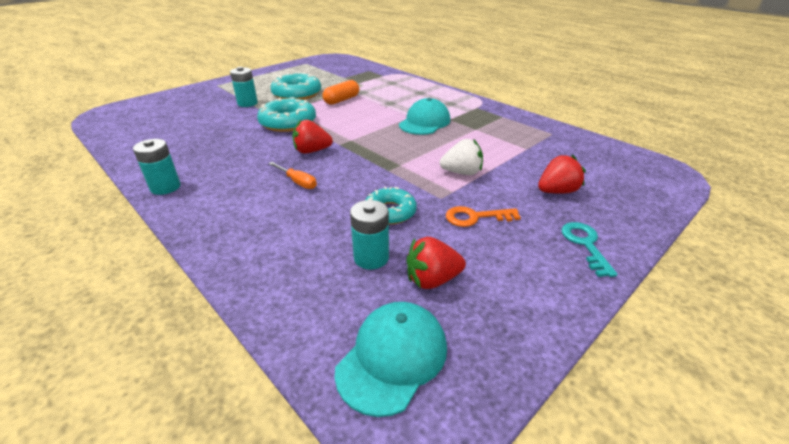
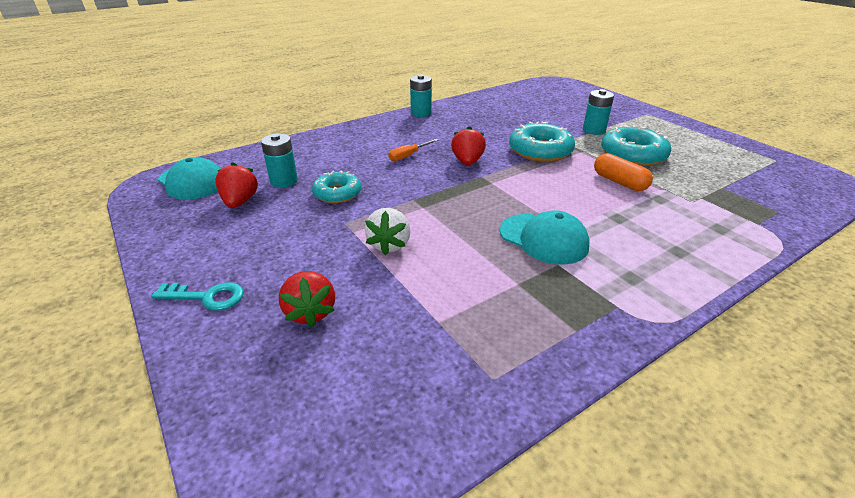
camera: 100 degrees right, 0 degrees up
(475, 217) = (299, 236): orange key -> none

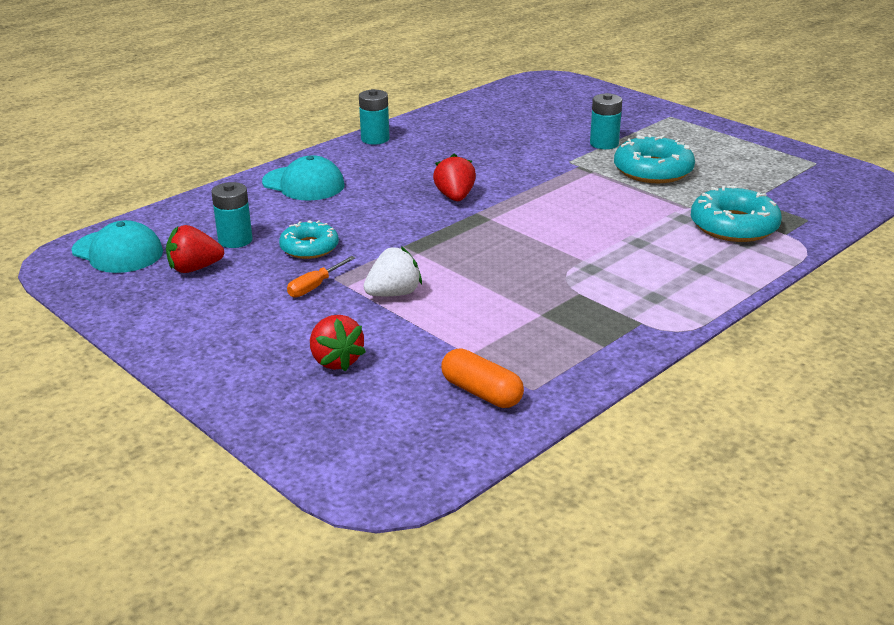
camera: 10 degrees left, 5 degrees down
(207, 297) = (218, 361): turquoise key -> none
(240, 202) = (194, 268): red strawberry -> red strawberry turned 90 degrees counterclockwise
(389, 245) = (394, 294): white strawberry -> white strawberry turned 120 degrees counterclockwise
(408, 156) = (379, 196): orange screwdriver -> orange screwdriver (315, 286)
(540, 150) = (541, 175): turquoise donut -> turquoise donut (734, 226)
(543, 239) = (560, 271): turquoise cap -> turquoise cap (303, 184)
(619, 182) = (638, 204): orange capsule -> orange capsule (481, 393)

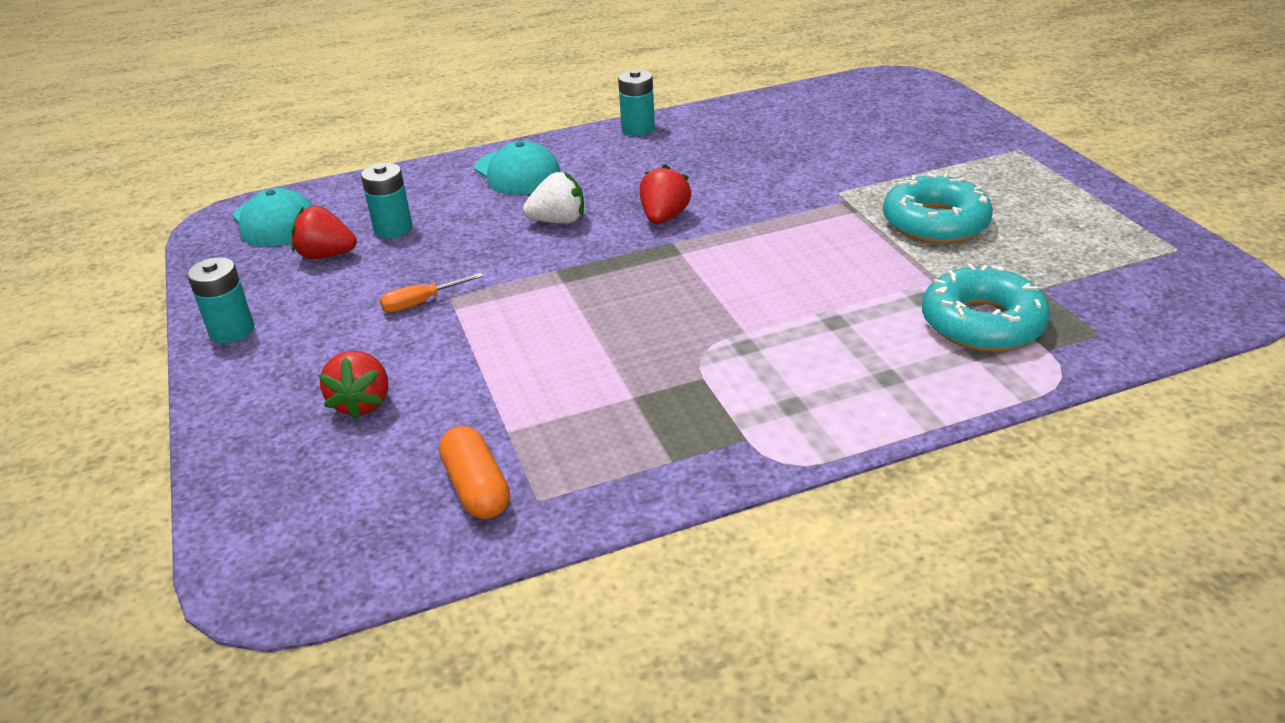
camera: 25 degrees right, 5 degrees up
(309, 247) = (457, 252): turquoise donut -> none
(394, 294) = (493, 330): white strawberry -> white strawberry (558, 221)
(604, 144) = (901, 175): turquoise battery -> turquoise battery (232, 331)

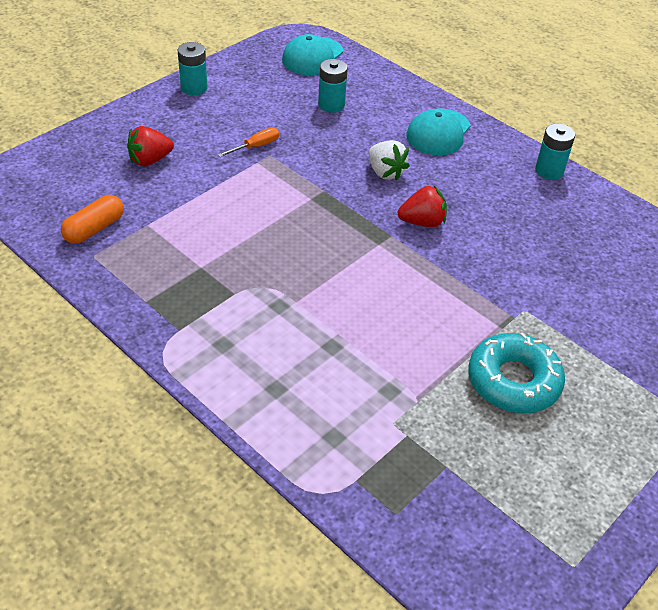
camera: 60 degrees right, 10 degrees up
(326, 255) = (286, 90): red strawberry -> none
(421, 303) = (256, 146): orange screwdriver -> orange screwdriver turned 105 degrees clockwise
(982, 323) = (373, 434): turquoise donut -> none

